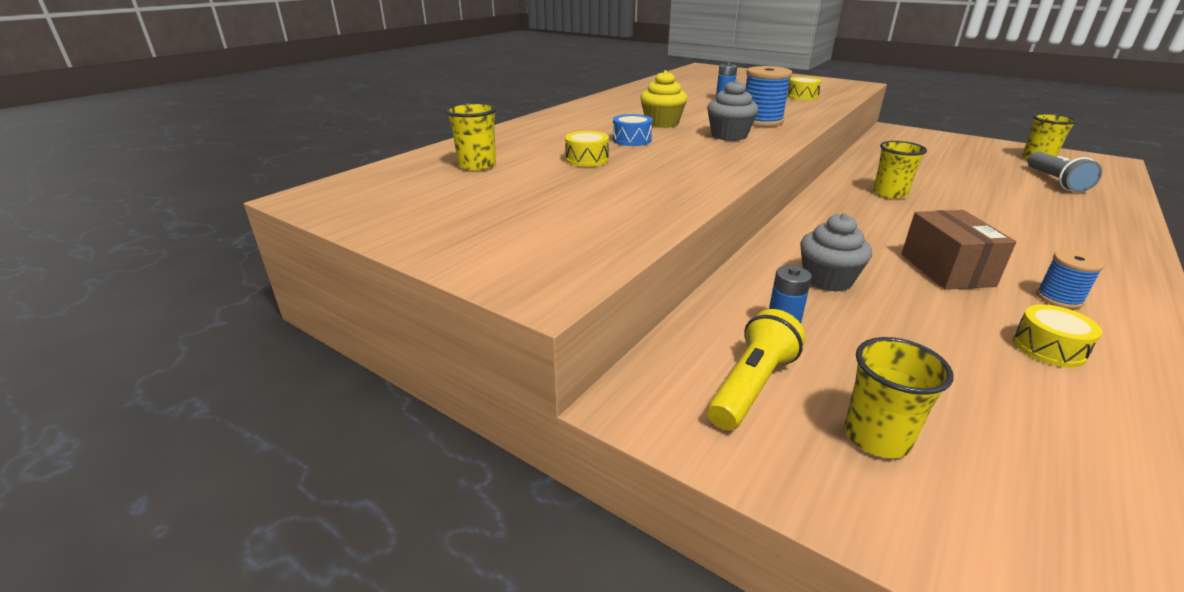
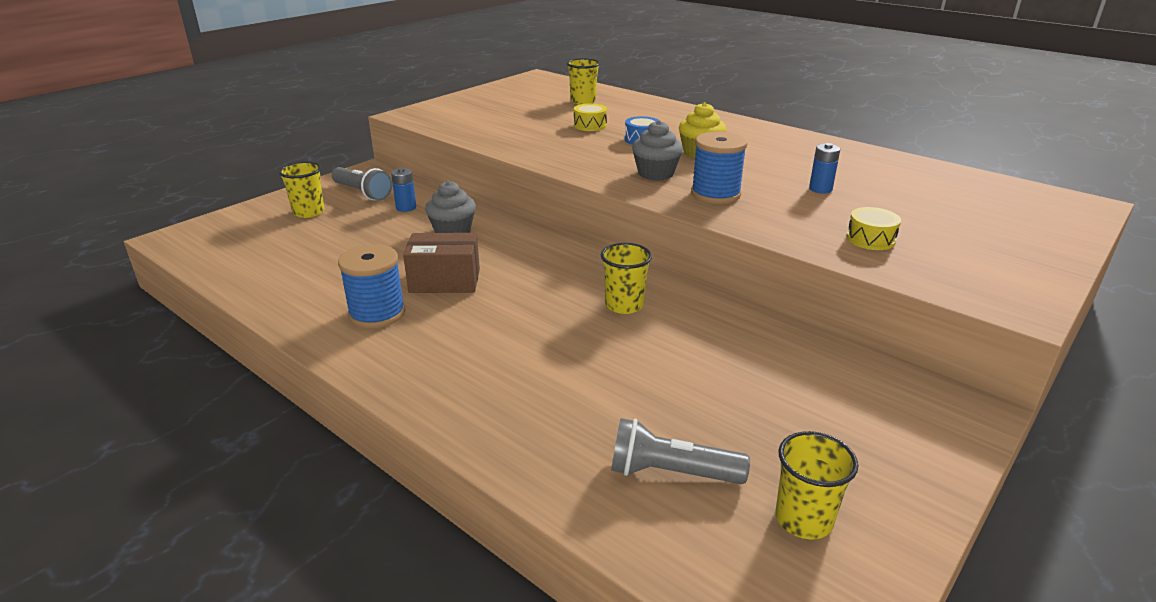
camera: 95 degrees right, 0 degrees up
(751, 386) = (363, 193): yellow flashlight -> grey flashlight
(1048, 348) = (329, 281): yellow drum -> none
(1059, 298) = (377, 313): blue spool -> blue spool, size x1.64

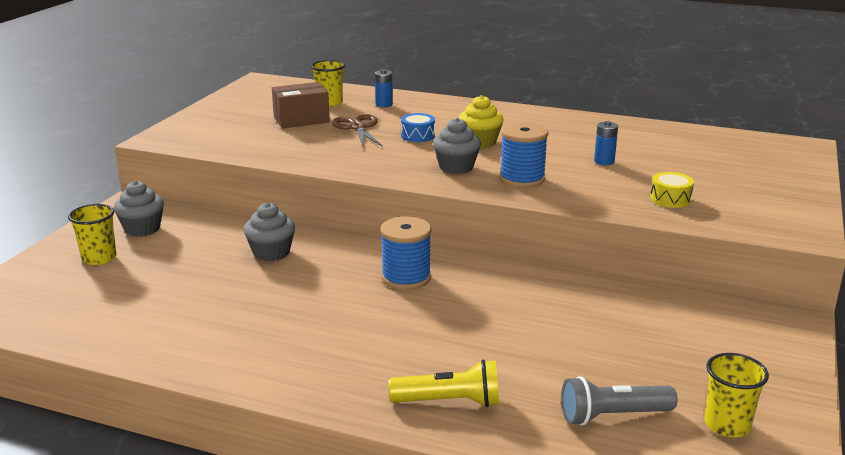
camera: 20 degrees left, 5 degrees down
(363, 193) = (142, 229): grey flashlight -> grey cupcake
(377, 313) = (260, 343): blue spool -> blue spool (406, 278)
(406, 207) = (202, 237): blue battery -> blue battery (384, 104)
(445, 281) = (302, 301): brown box -> brown box (301, 120)
(507, 413) = (449, 401): none -> yellow flashlight
(590, 125) = (357, 127): yellow drum -> brown scissors
(624, 305) = (483, 292): yellow cup -> none

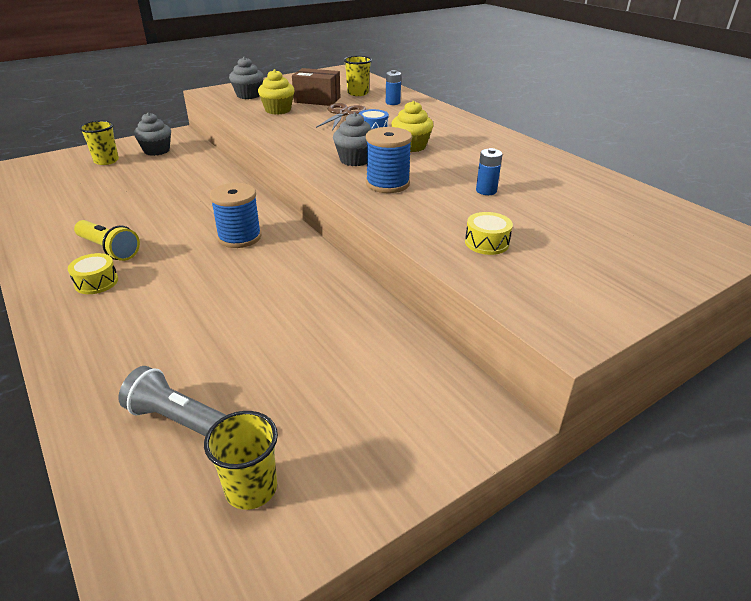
camera: 35 degrees right, 10 degrees up
(271, 253) = (193, 189): grey cupcake -> grey cupcake (248, 95)
(282, 140) = (278, 110): none -> yellow cupcake
(344, 364) = (96, 282): none -> yellow drum
(449, 401) = (102, 343): yellow flashlight -> yellow flashlight (109, 249)

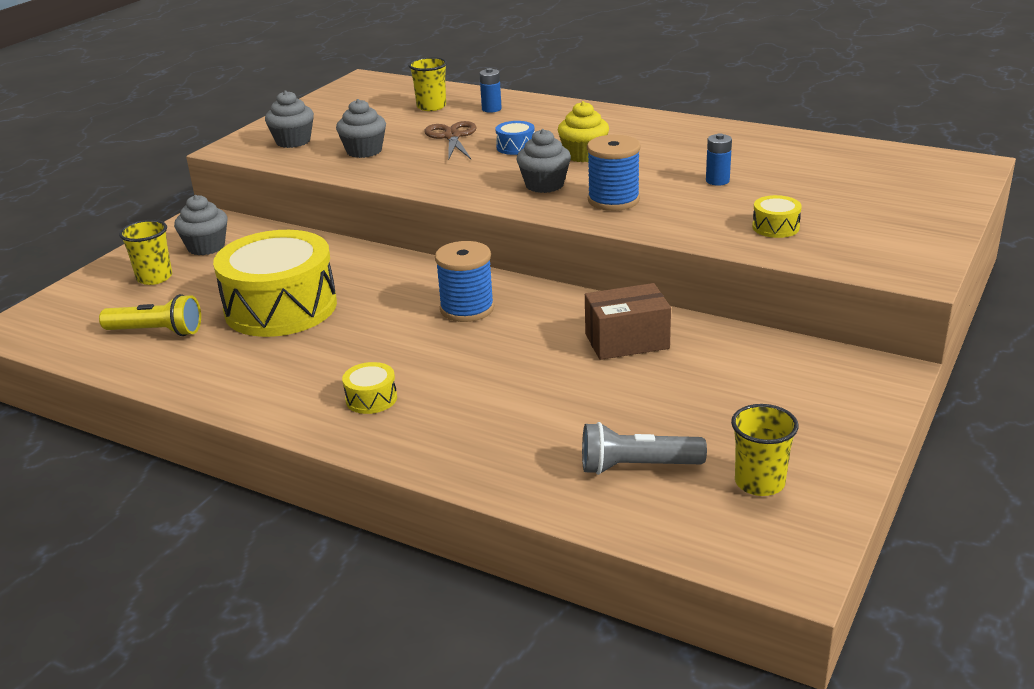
camera: 25 degrees left, 5 degrees down
(109, 249) = (332, 366): yellow flashlight -> yellow flashlight (157, 331)
(139, 200) = (281, 307): none -> yellow drum
(278, 110) = (364, 151): yellow cupcake -> grey cupcake
(317, 100) = (393, 127): brown box -> brown box (627, 341)

